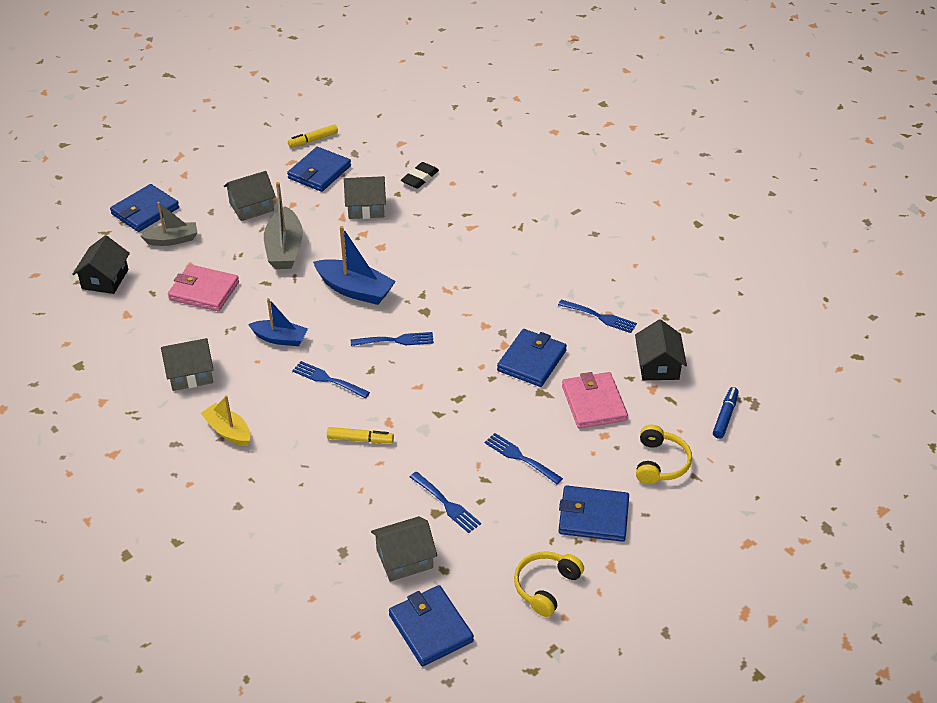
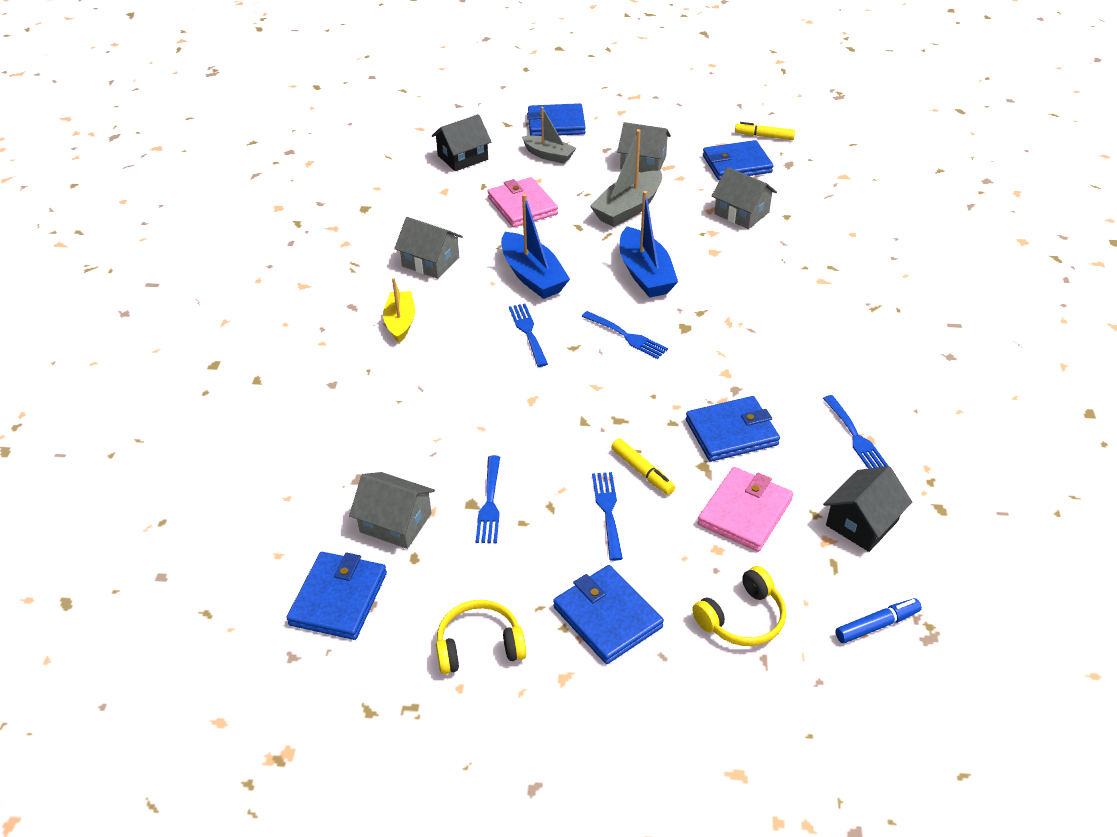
camera: 45 degrees right, 0 degrees up
(280, 339) = (532, 276): blue boat -> blue boat, size x1.52
(360, 439) = (490, 398): yellow marker -> yellow marker (642, 471)
(420, 178) = (825, 214): black eraser -> none

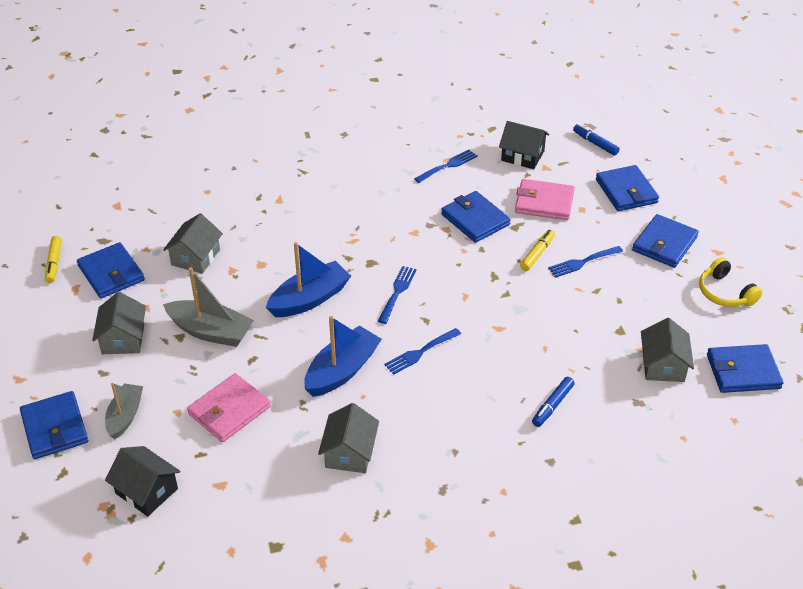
camera: 110 degrees left, 0 degrees up
(398, 407) = (552, 405): none -> blue marker
(400, 322) = (448, 443): yellow boat -> none
(490, 503) = (614, 321): blue fork -> none
(742, 619) = (626, 191): yellow headphones -> blue wallet

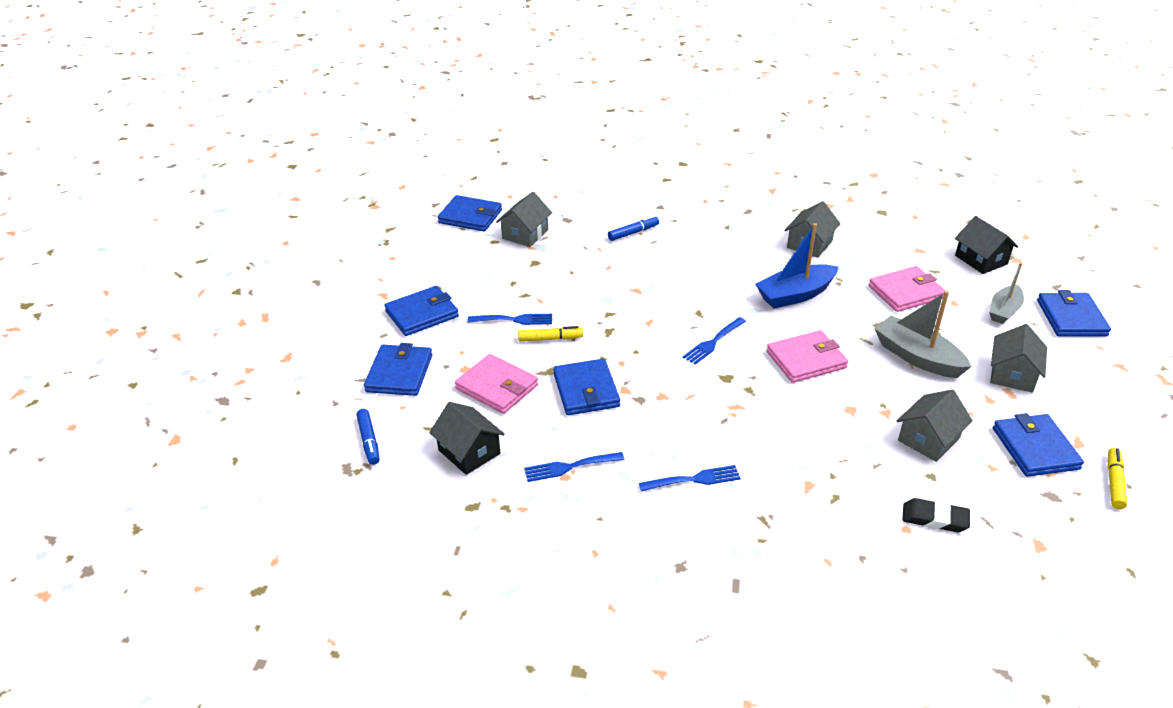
camera: 155 degrees left, 5 degrees down
(188, 202) = (934, 519): none -> black eraser
(309, 299) = (806, 360): blue boat -> pink wallet
(420, 352) = (718, 290): blue fork -> blue fork (694, 479)
(537, 254) = (550, 339): yellow marker -> yellow marker turned 150 degrees counterclockwise
(725, 293) = (419, 264): yellow headphones -> none

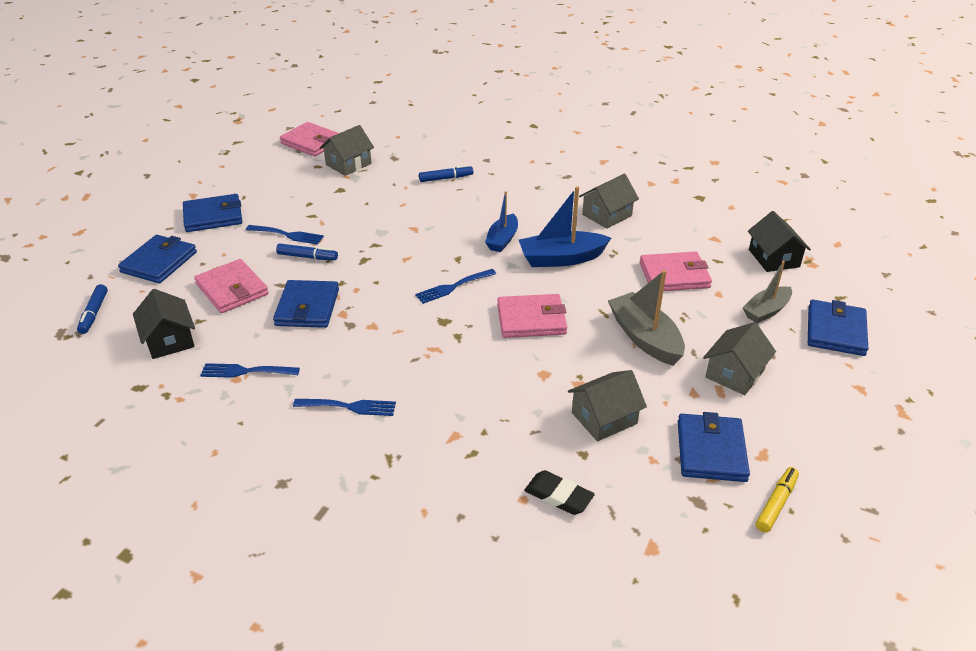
camera: 15 degrees right, 0 degrees up
(470, 216) = (311, 142): blue wallet -> pink wallet
(550, 339) = (307, 257): yellow marker -> blue marker
(728, 286) = (502, 240): none -> blue boat

